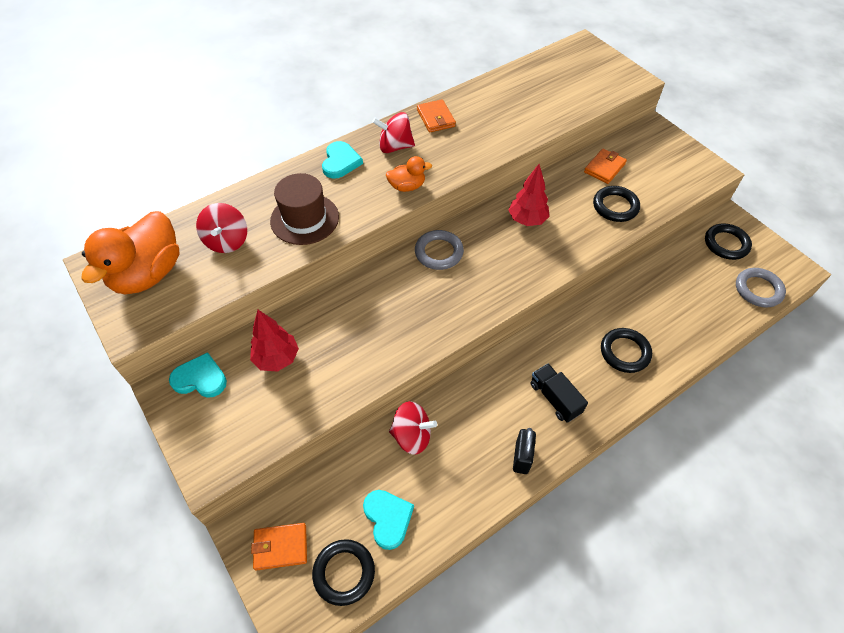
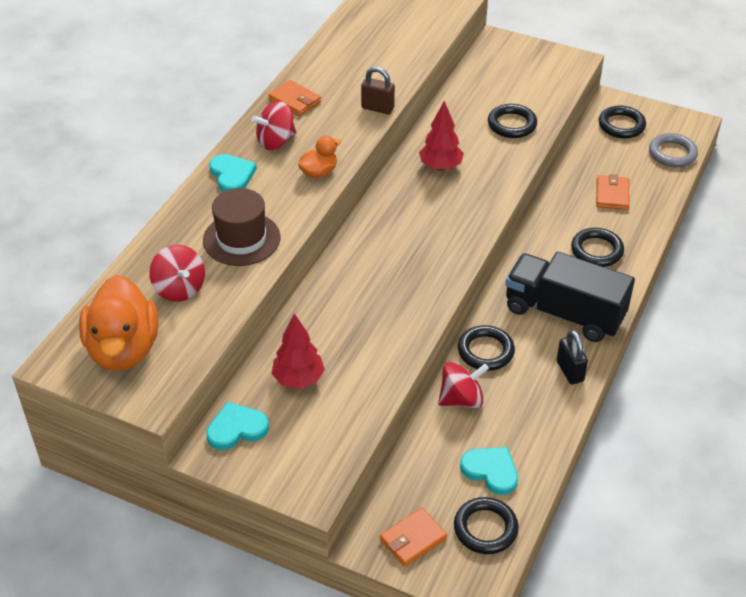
camera: 30 degrees left, 10 degrees down
(439, 252) = (379, 227): grey ring -> none
(463, 401) = (485, 351): none -> black ring
(496, 149) = (377, 108): none -> brown padlock
(555, 398) = (564, 313): black truck -> black truck, size x1.94
(604, 168) = (477, 94): orange wallet -> orange wallet (612, 195)

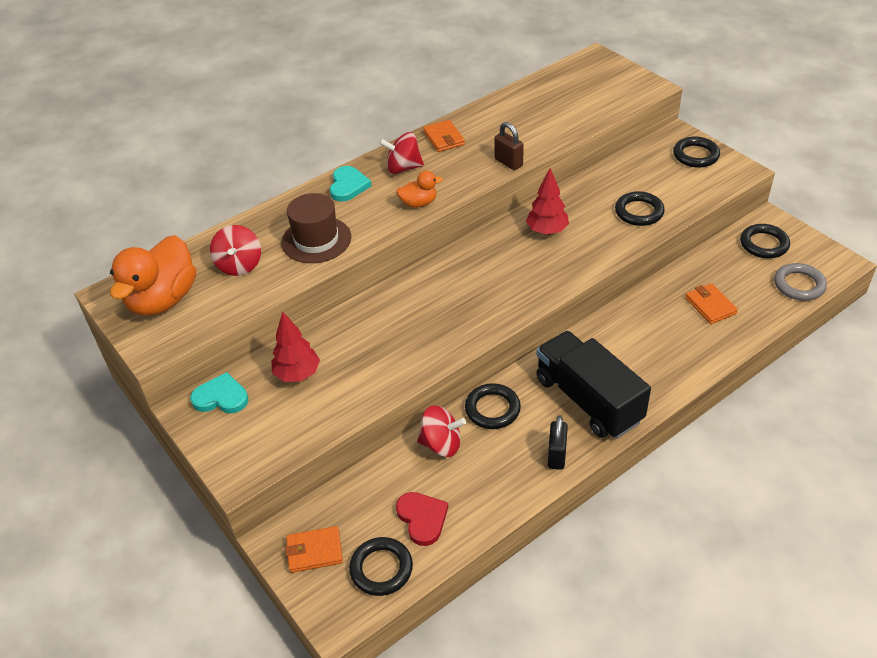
camera: 30 degrees right, 0 degrees up
(491, 471) = (422, 518): turquoise heart -> red heart
(596, 251) = (659, 353): black ring -> black ring (695, 155)
(612, 195) = (710, 306): orange wallet -> orange wallet turned 60 degrees counterclockwise

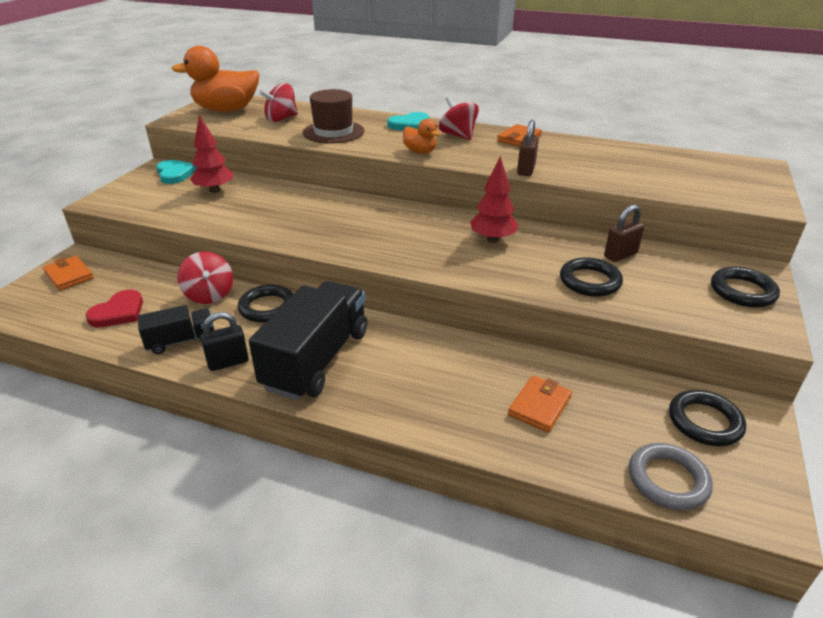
camera: 55 degrees right, 10 degrees down
(381, 569) = (57, 310): black ring -> none
(504, 480) = (181, 341): none -> black truck
(617, 181) = (620, 255): none -> brown padlock

